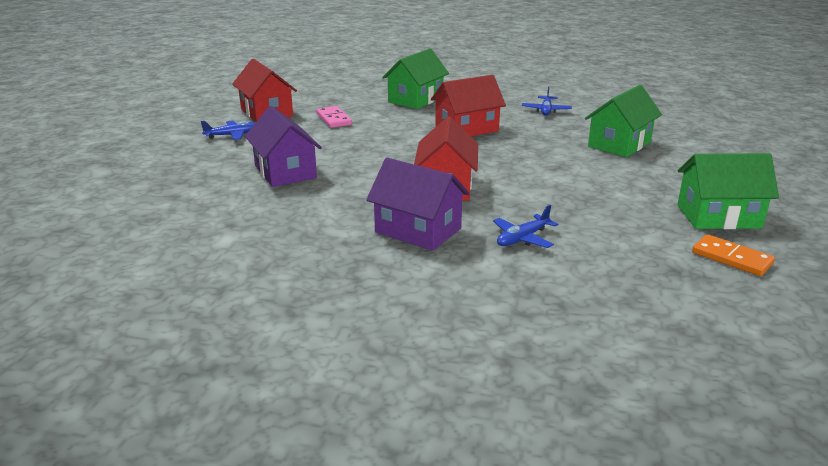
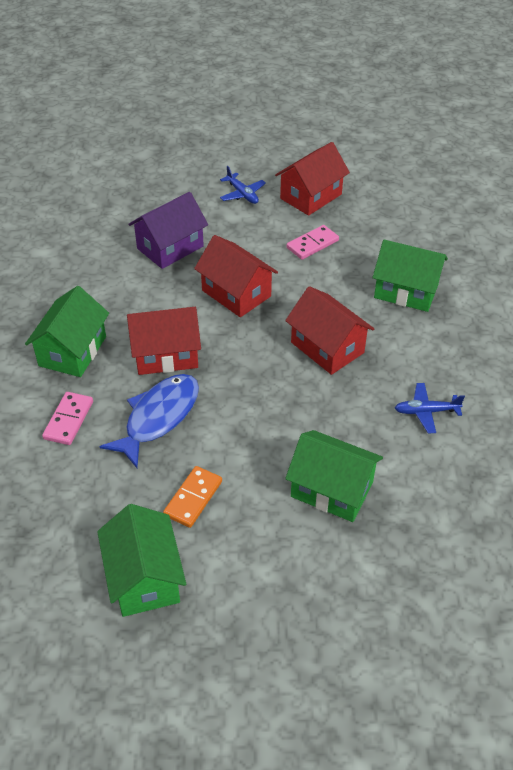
camera: 75 degrees right, 20 degrees up
(378, 151) = (236, 293): none -> red house
(418, 230) = (72, 351): purple house -> green house
(522, 238) = (68, 420): blue plane -> pink domino
(530, 196) = (158, 417): none -> blue fish
(731, 258) = (51, 580): orange domino -> orange domino (193, 498)

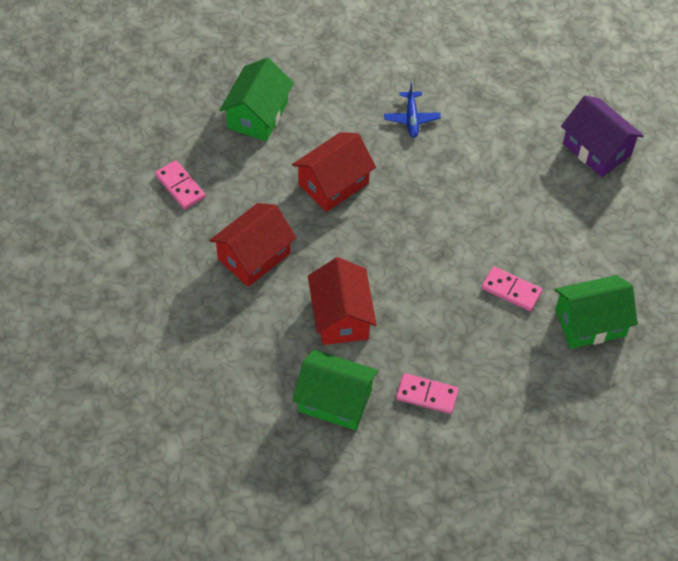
camera: 90 degrees left, 10 degrees up
(158, 417) = (422, 320): blue fish -> none
(170, 247) = (175, 318): purple house -> purple house (597, 149)
(193, 498) = (511, 290): orange domino -> pink domino
(242, 194) = (84, 248): blue plane -> none
(311, 196) = (96, 183): red house -> none
(332, 489) = (497, 191): green house -> none

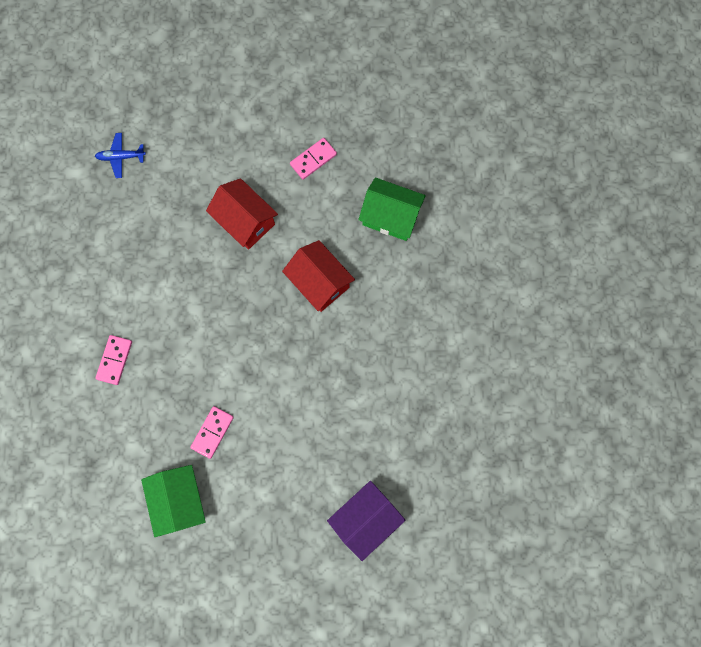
camera: 90 degrees right, 20 degrees up
(335, 401) = (111, 288): green house -> none
(341, 316) = (188, 291): red house -> none
(411, 119) = (393, 348): blue plane -> blue plane (121, 157)

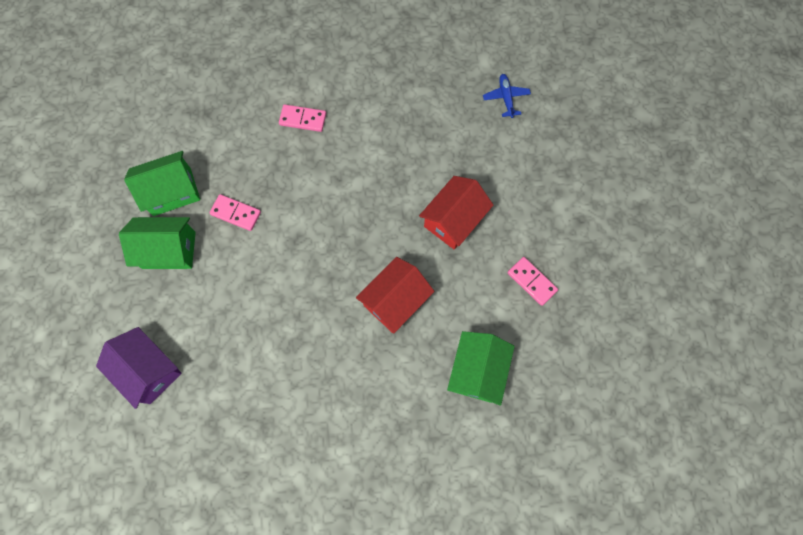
camera: 85 degrees right, 5 degrees down
(244, 501) = (169, 250): none -> green house

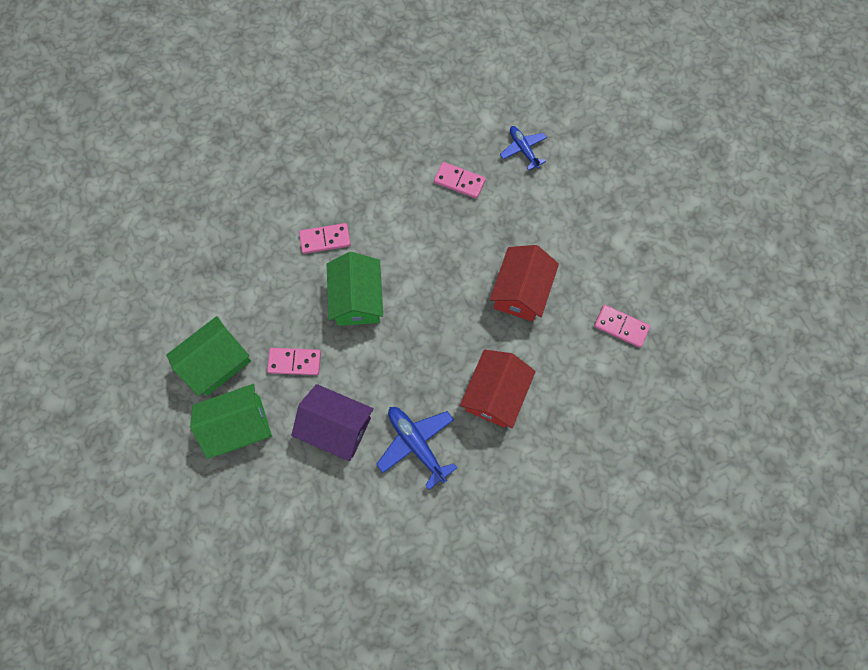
camera: 20 degrees left, 0 degrees up
(149, 370) = (270, 559): purple house -> purple house (337, 427)
(310, 319) = (416, 444): none -> blue plane
(438, 107) = (459, 181): none -> pink domino
(477, 371) = (603, 435): green house -> green house (357, 299)

